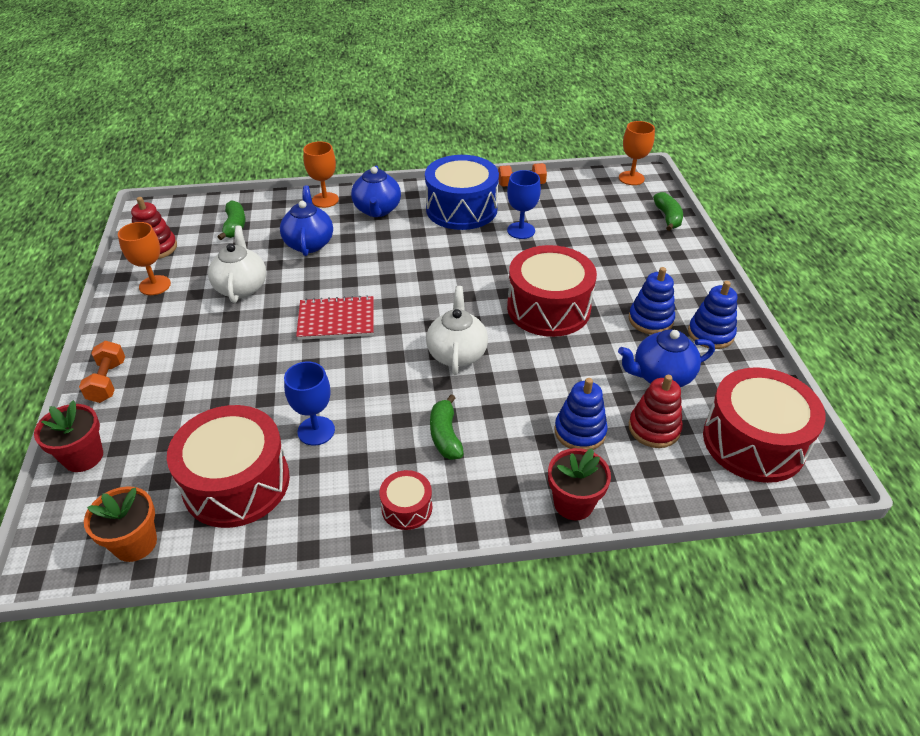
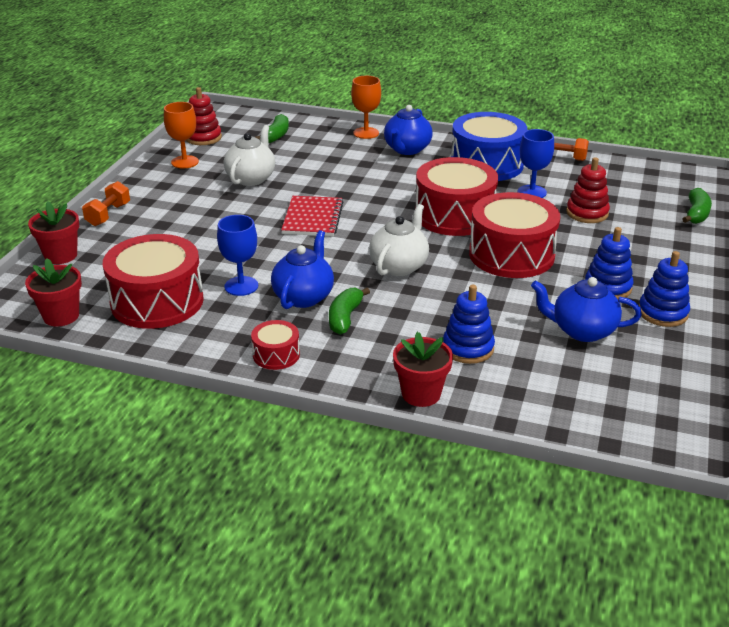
camera: 25 degrees right, 10 degrees down
(135, 543) = (61, 316): orange flower pot -> red flower pot
(309, 243) = (329, 161): blue teapot -> blue teapot (304, 297)
(336, 320) = (312, 218): red notebook -> red notebook turned 75 degrees clockwise
(631, 178) = (683, 175): orange goblet -> none
(654, 428) = (541, 365): red stacking toy -> red stacking toy (587, 213)
(753, 442) = (636, 403): red drum -> red drum (454, 215)

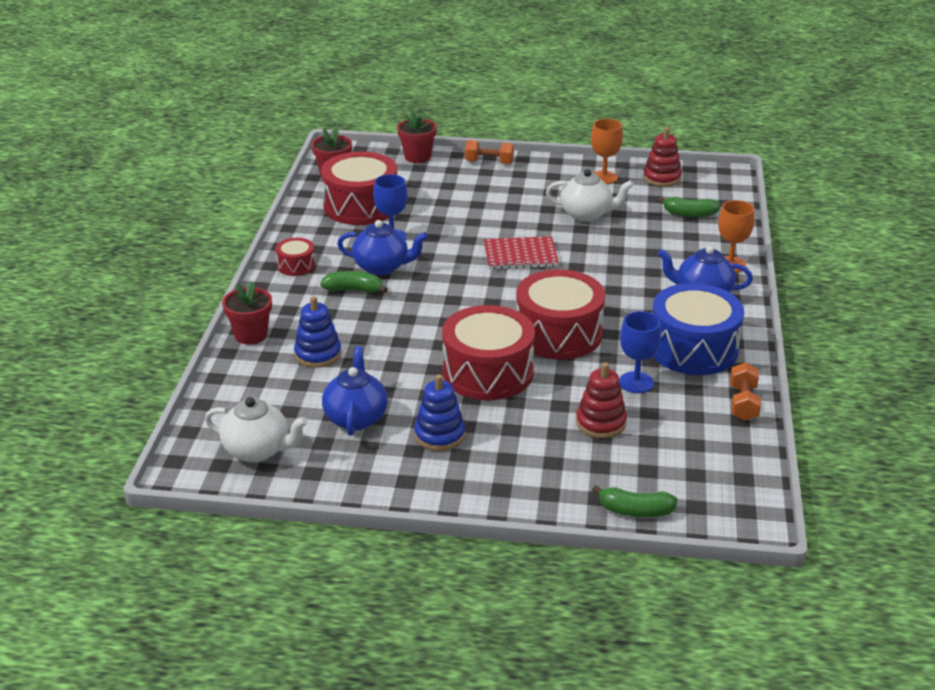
camera: 80 degrees right, 0 degrees up
(399, 266) = (446, 309): white teapot -> white teapot (258, 450)
(662, 313) = (398, 471): blue stacking toy -> none

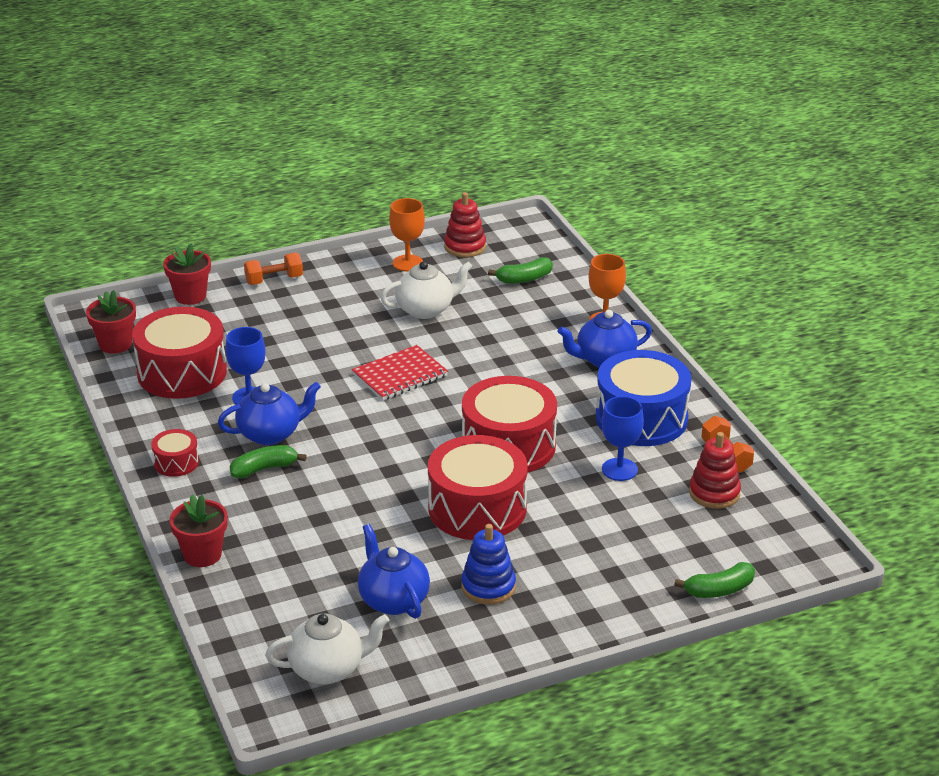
camera: 30 degrees left, 0 degrees up
(318, 354) = (293, 550): blue stacking toy -> none
(600, 423) = (622, 520): red stacking toy -> red stacking toy (714, 493)

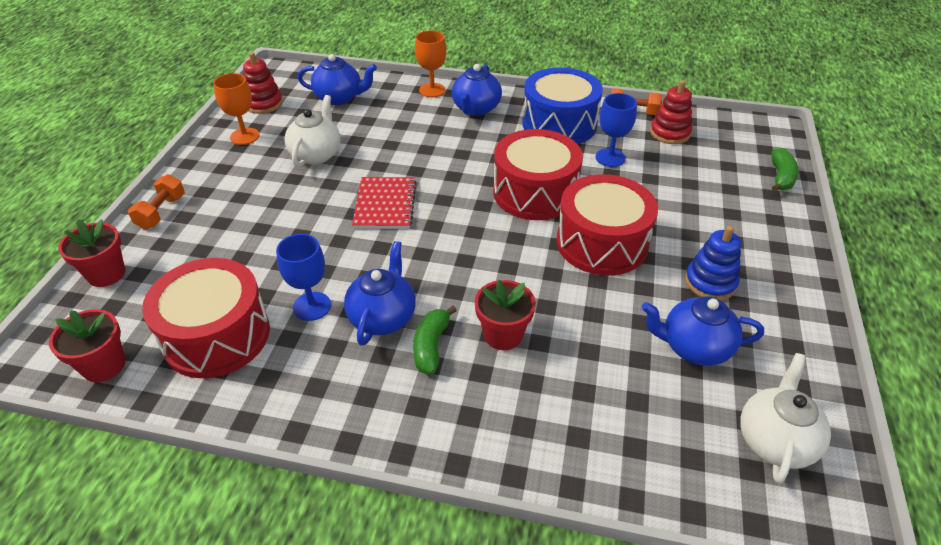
camera: 55 degrees left, 10 degrees up
(176, 462) = (357, 409): red drum -> none
(202, 555) = (529, 459): red flower pot -> red flower pot (503, 335)
(524, 279) = (339, 98): green banana -> blue teapot

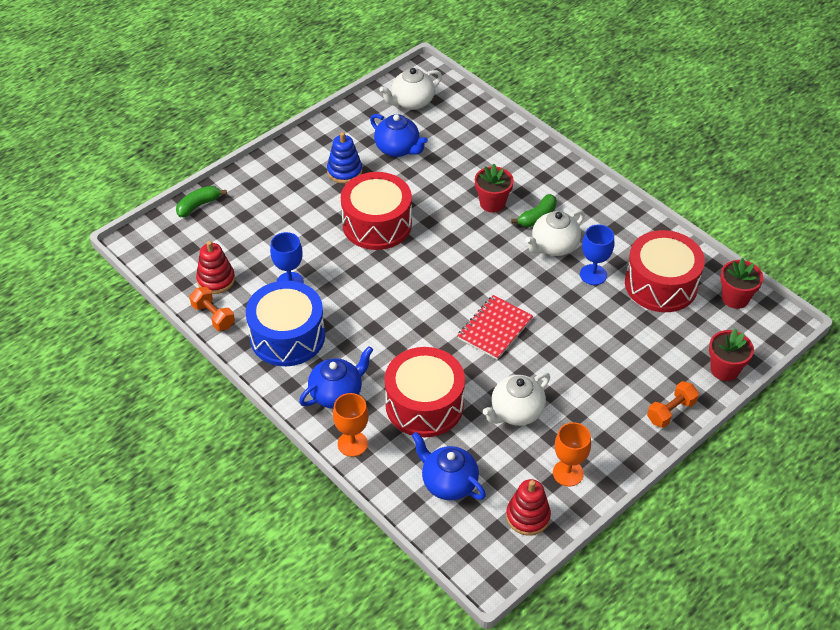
camera: 145 degrees left, 5 degrees up
(383, 317) = (553, 246): blue teapot -> white teapot
(535, 192) = (378, 282): red drum -> red drum (424, 404)

